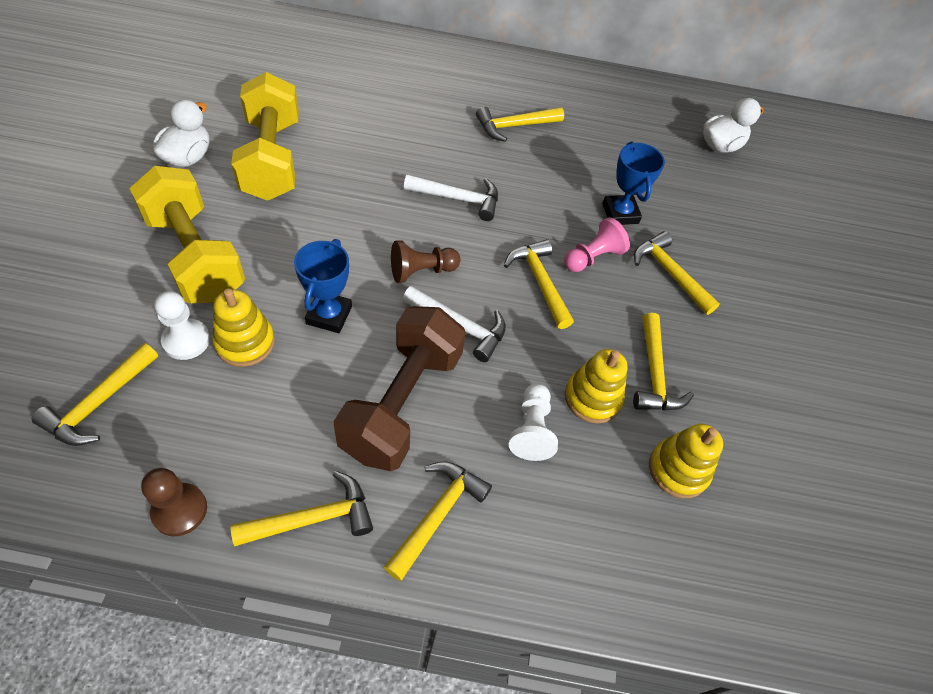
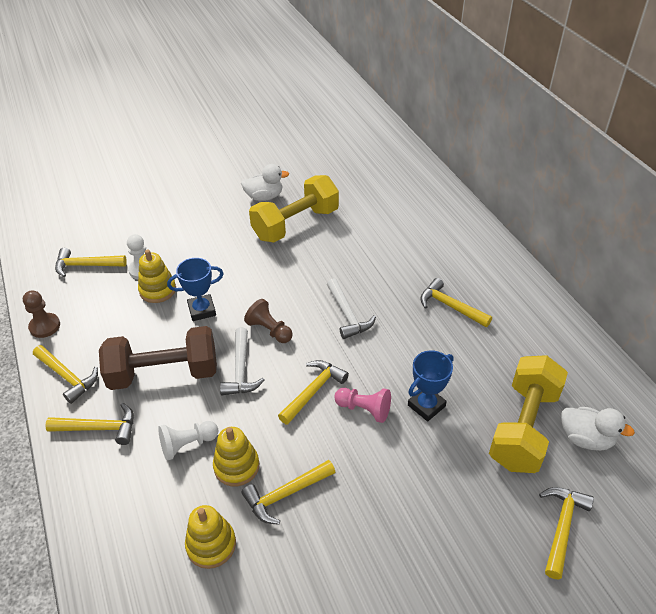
camera: 65 degrees right, 10 degrees down
(195, 256) = (199, 240): yellow dumbbell -> yellow dumbbell (523, 427)
(670, 273) = (394, 464): yellow hammer -> yellow hammer (562, 527)

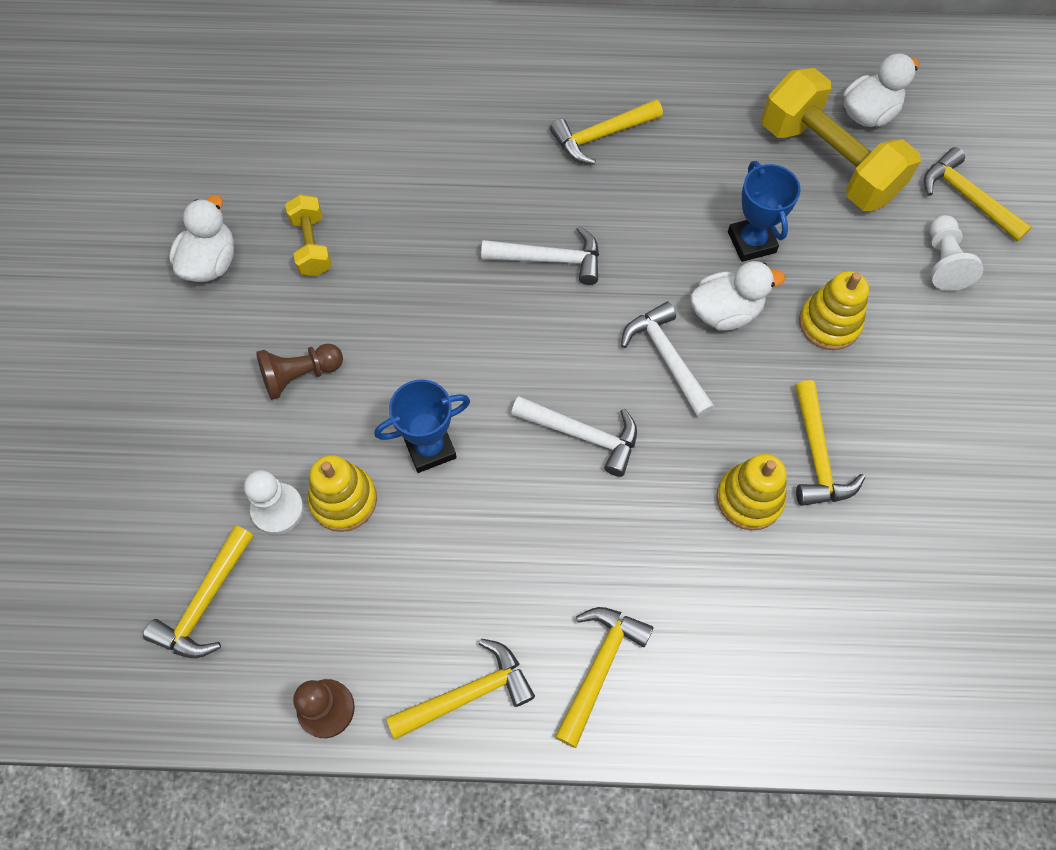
camera: 65 degrees left, 20 degrees up
(164, 373) = (536, 543): brown dumbbell -> none
(187, 444) = (685, 550): white pawn -> white pawn (943, 262)
(202, 310) = (430, 448): blue trophy -> blue trophy turned 60 degrees clockwise
(211, 544) = (856, 570): yellow stacking toy -> yellow stacking toy (829, 323)
(269, 330) = (525, 369): brown pawn -> brown pawn (300, 376)
(295, 224) = (312, 245): yellow dumbbell -> yellow dumbbell, size x0.50
(313, 391) = (667, 358): yellow hammer -> white hammer
(364, 409) = (725, 312): pink pawn -> white duck

